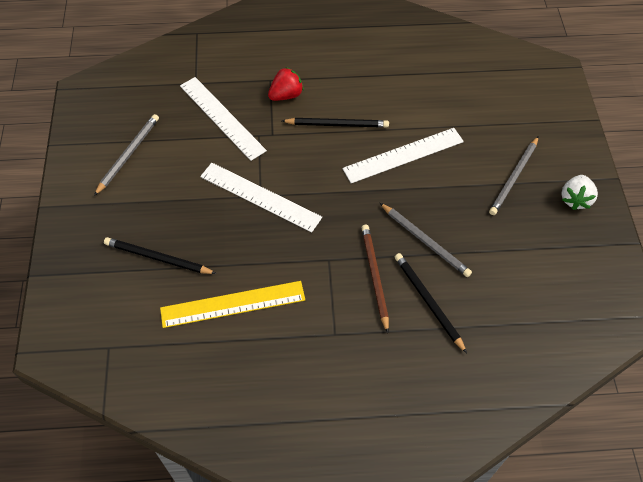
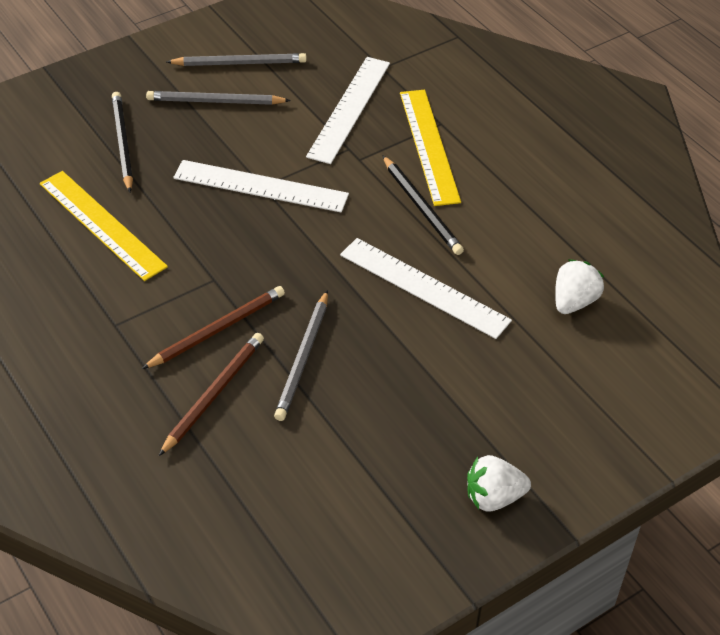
camera: 60 degrees right, 10 degrees down
(260, 197) = (260, 186): white ruler -> white ruler turned 75 degrees counterclockwise
(286, 95) = (429, 146): red strawberry -> yellow ruler
(428, 302) = (214, 394): black pencil -> brown pencil
(455, 94) = (574, 301): none -> white strawberry
(514, 177) = (478, 414): grey pencil -> grey pencil (215, 101)

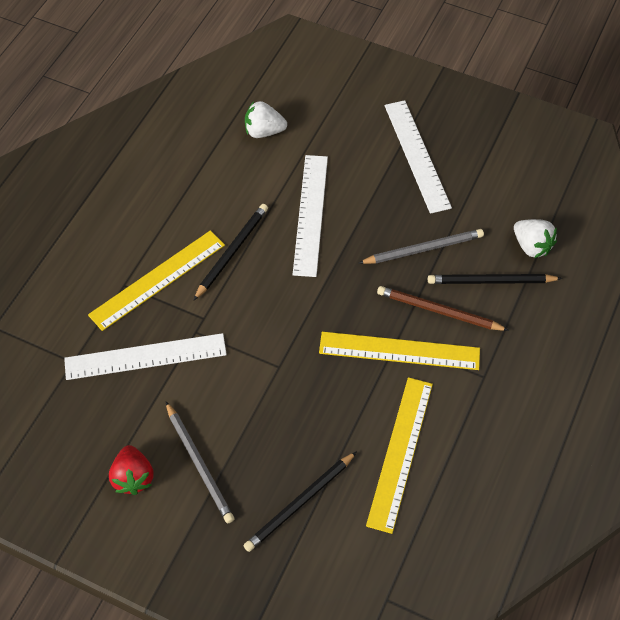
camera: 120 degrees left, 10 degrees up
(201, 275) = (399, 351): none -> yellow ruler
(214, 394) = (491, 281): brown pencil -> black pencil
(240, 63) = (133, 477): grey pencil -> red strawberry
(260, 186) = (280, 367): white ruler -> white ruler (417, 155)
(493, 497) = (447, 110): white strawberry -> white strawberry (531, 246)

